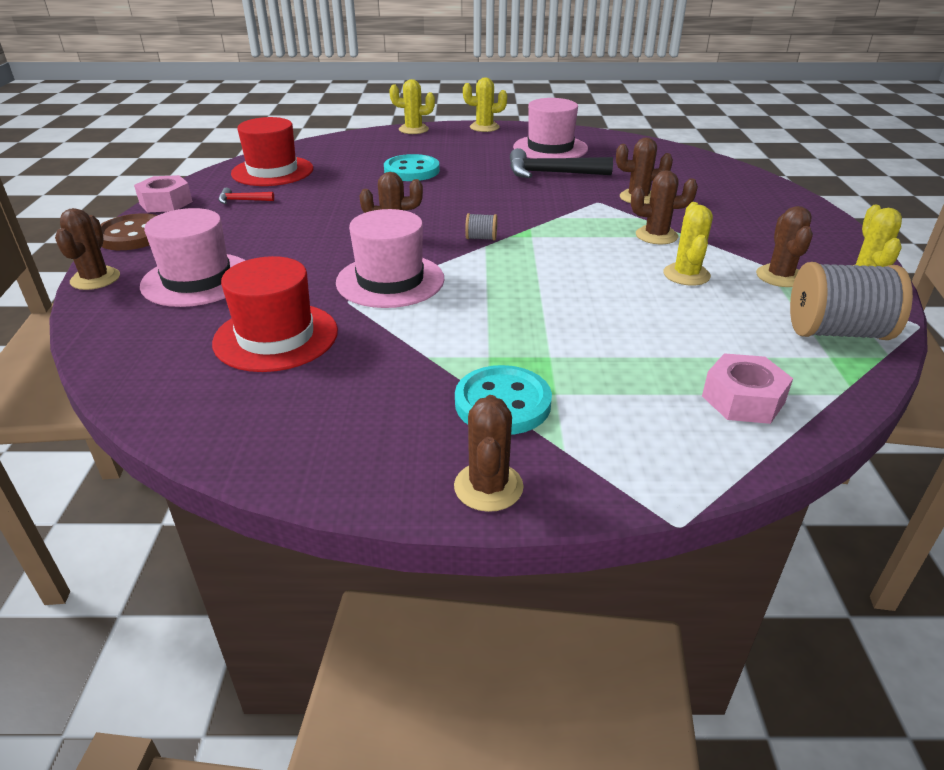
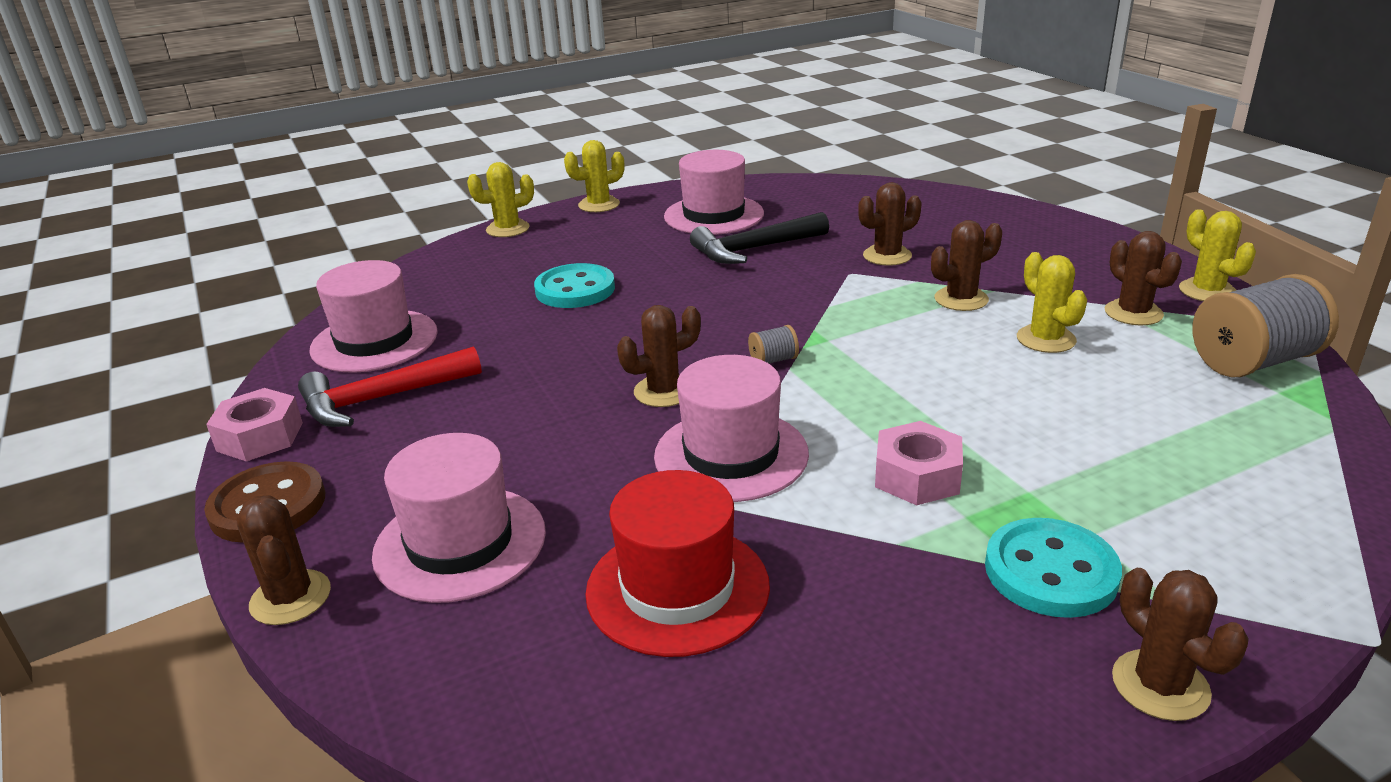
camera: 25 degrees left, 5 degrees down
(242, 200) = (381, 399): red hammer -> red hammer, size x2.05
(272, 171) = (374, 341): red hat -> pink hat
(743, 399) = (1264, 471): pink nut -> pink nut (917, 476)

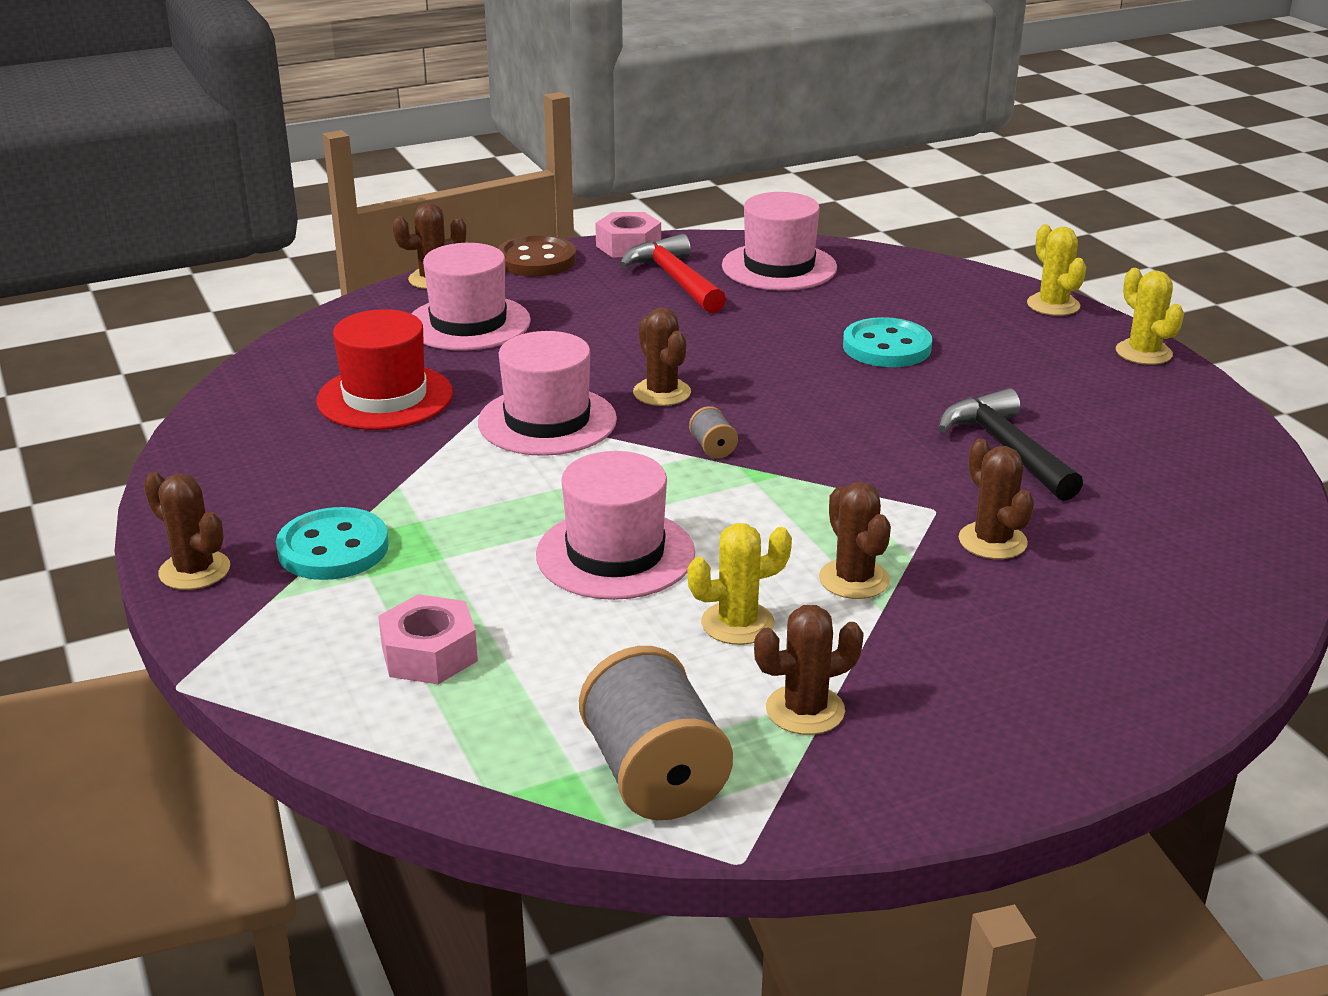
camera: 90 degrees right, 0 degrees up
(714, 215) = (1122, 426): pink hat -> pink hat (615, 554)
(917, 476) = (485, 504): pink nut -> pink nut (429, 654)
(1160, 685) = (194, 571): brown cactus -> brown cactus turned 60 degrees clockwise
(1207, 291) = (875, 801): yellow cactus -> none

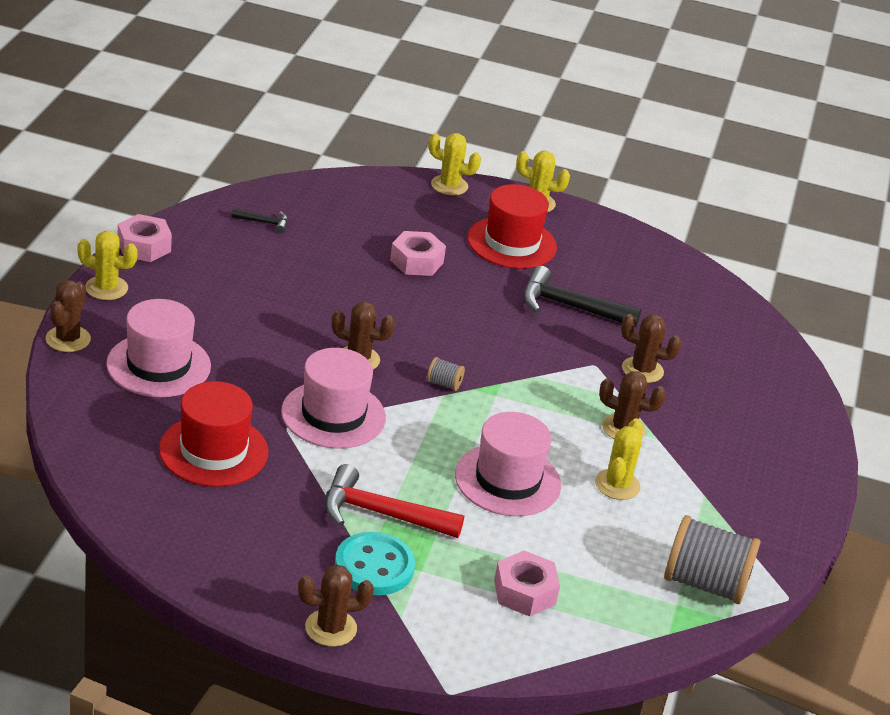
camera: 55 degrees left, 5 degrees up
(536, 260) = (106, 288): brown button -> yellow cactus
(675, 280) = (221, 263): red hammer -> red hammer (380, 513)
(779, 267) = (264, 222): pink hat -> black hammer
(805, 710) = (707, 512): brown cactus -> none
(886, 347) = (416, 261): turquoise button -> pink nut
(1039, 372) = (511, 243): none -> red hat

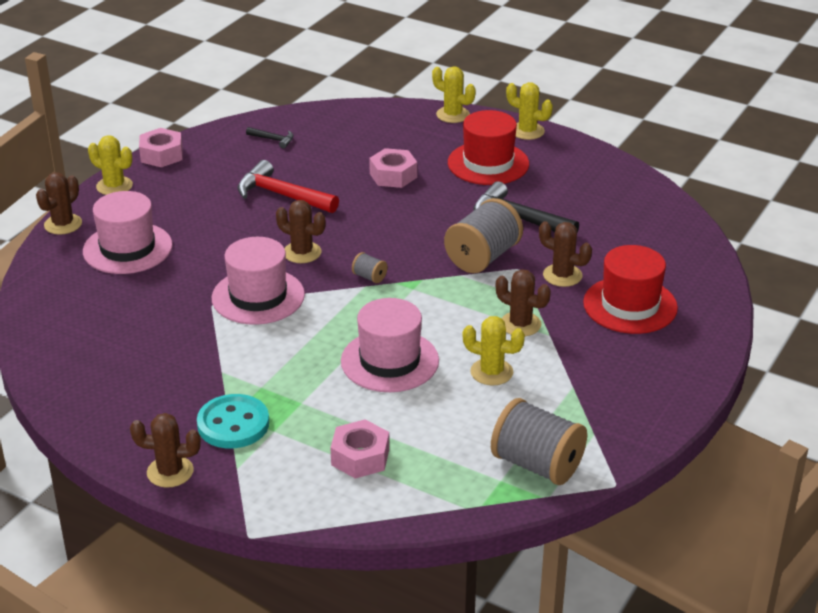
camera: 20 degrees right, 0 degrees up
(213, 451) = (140, 319): red hat -> red hat (630, 305)
(380, 513) = (260, 380): red hammer -> red hammer (281, 195)
(553, 354) = (483, 257): none -> grey spool
(617, 485) = (491, 372): yellow cactus -> yellow cactus turned 75 degrees clockwise

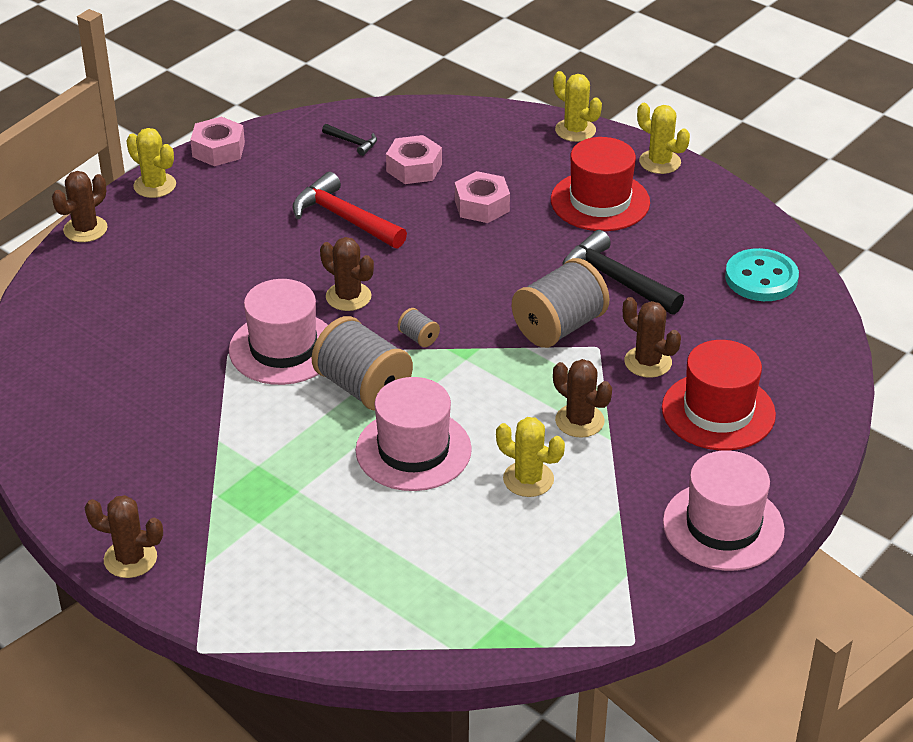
camera: 10 degrees right, 5 degrees up
(127, 248) = (150, 269): pink hat -> pink hat (723, 526)
(233, 424) = (215, 508): turquoise button -> turquoise button (761, 278)
(360, 457) = (347, 568): pink nut -> pink nut (414, 168)
(537, 465) = (549, 605): grey spool -> grey spool (363, 388)

